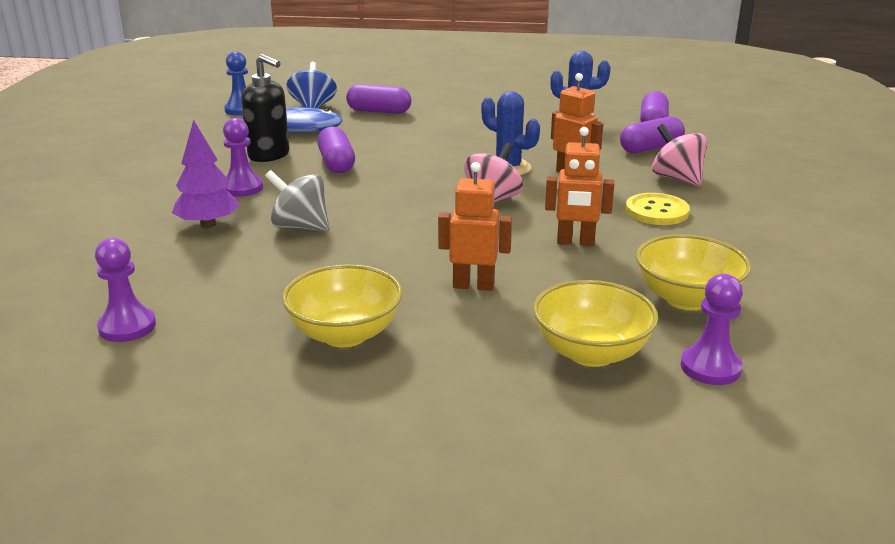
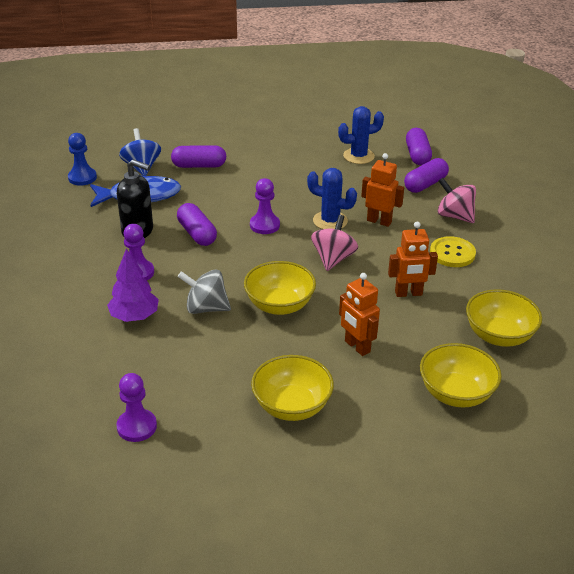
camera: 15 degrees left, 10 degrees up
(395, 234) = (279, 305): none -> yellow bowl
(473, 285) = (357, 347): orange robot -> orange robot turned 120 degrees counterclockwise
(710, 367) = (531, 393): purple pawn -> purple pawn (264, 225)

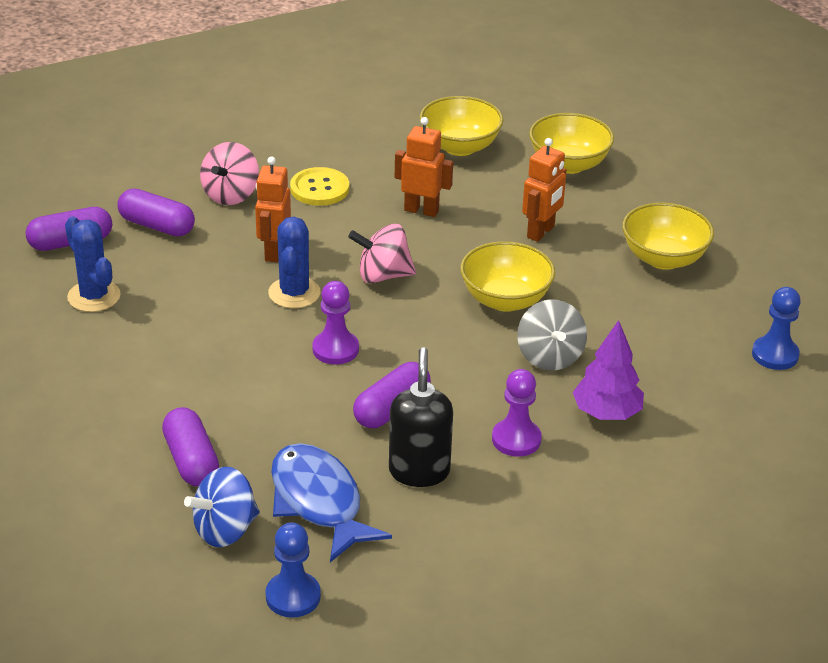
camera: 110 degrees left, 0 degrees up
(137, 427) = (775, 355): purple pawn -> blue pawn
(408, 293) = (421, 210): orange robot -> orange robot turned 45 degrees counterclockwise

